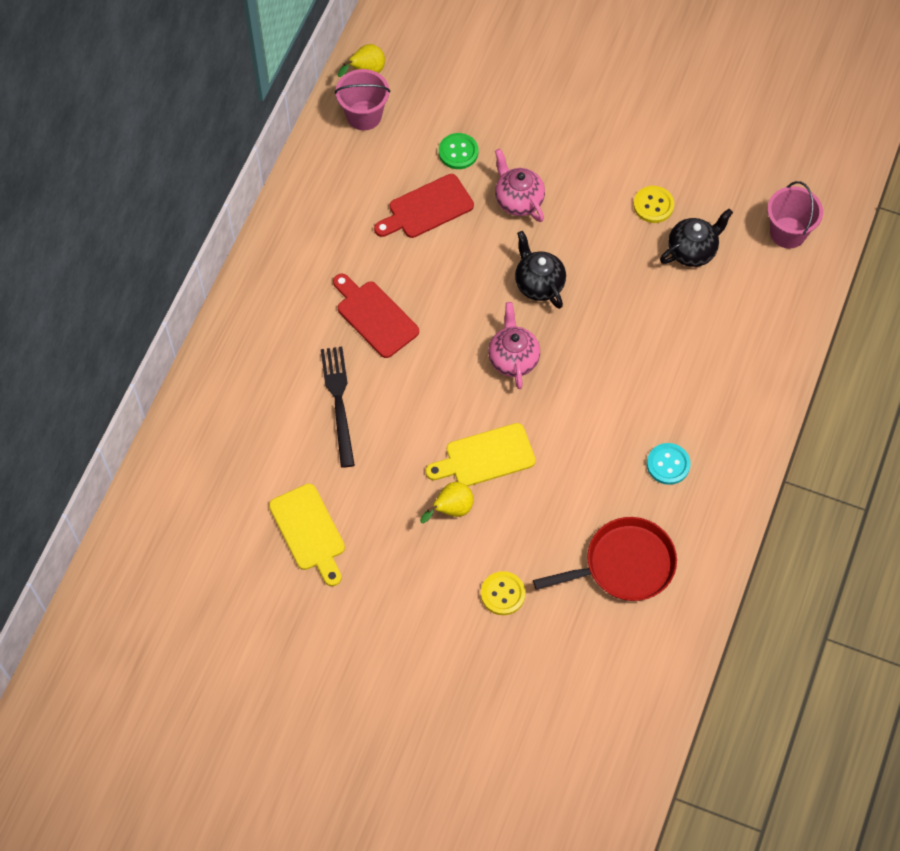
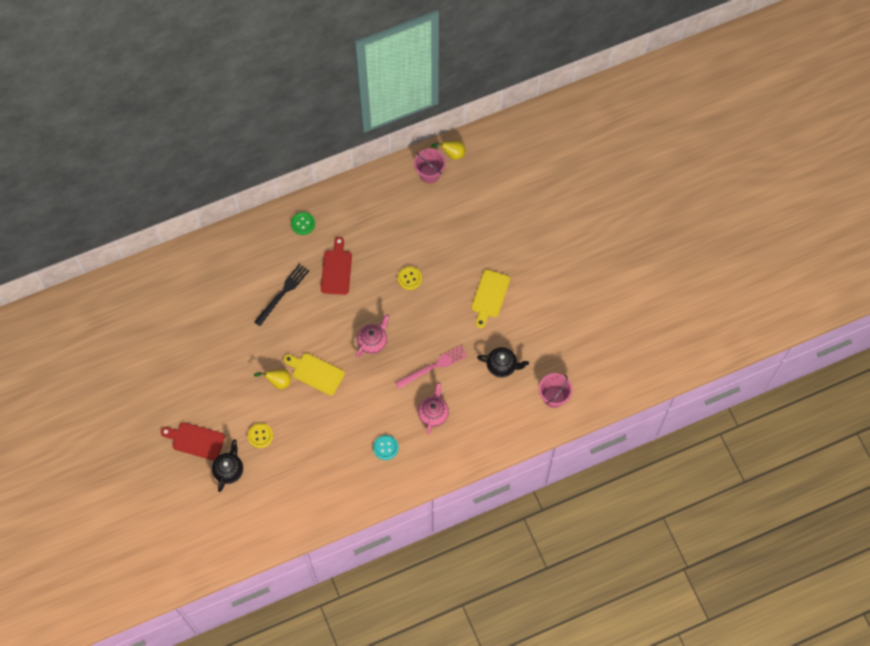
camera: 45 degrees right, 5 degrees up
(309, 531) = (213, 337): yellow cutting board -> yellow cutting board (489, 296)
(427, 208) = (410, 241): red cutting board -> red cutting board (195, 440)
(458, 152) = (451, 227): green button -> green button (303, 224)
(518, 200) = (452, 273): pink teapot -> pink teapot (433, 414)
(538, 284) = (419, 319): black teapot -> black teapot (229, 470)
(616, 322) = (434, 366): none -> pink fork
(624, 565) = (321, 471): red pan -> none
(653, 205) = (508, 329): yellow button -> yellow button (409, 278)

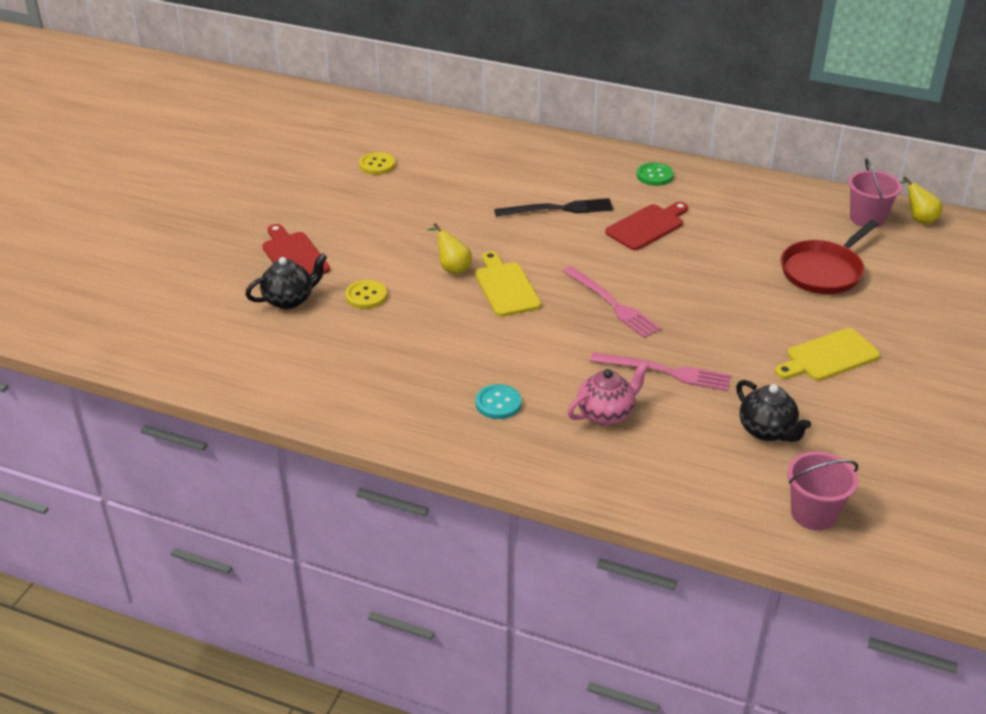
camera: 45 degrees right, 30 degrees down
(372, 342) = (612, 304): pink teapot -> pink fork
(409, 278) = (732, 281): yellow button -> yellow button (377, 165)
(442, 235) = (823, 271): none -> red pan

